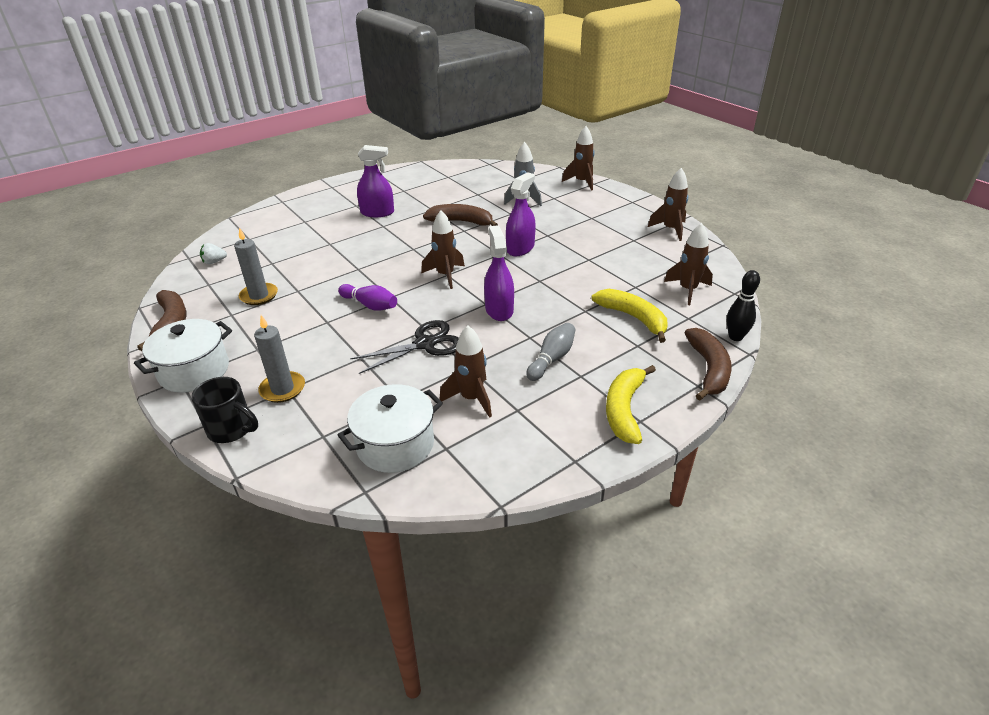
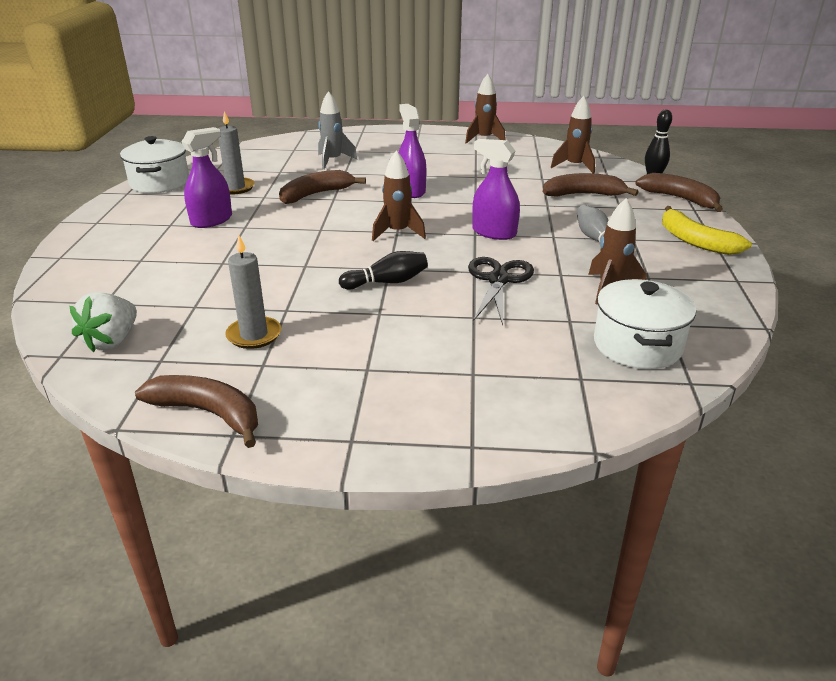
camera: 50 degrees left, 5 degrees down
(194, 371) = (348, 424): white pot -> white pot (160, 183)
(214, 262) = (112, 341): white strawberry -> white strawberry, size x1.71
(231, 429) = (504, 430): black mug -> none
(282, 389) = (469, 376): grey candle -> grey candle (235, 188)
(370, 305) = (387, 282): purple bowling pin -> black bowling pin
(581, 182) = (351, 134): brown rocket -> none
(633, 318) = (583, 194): yellow banana -> brown banana

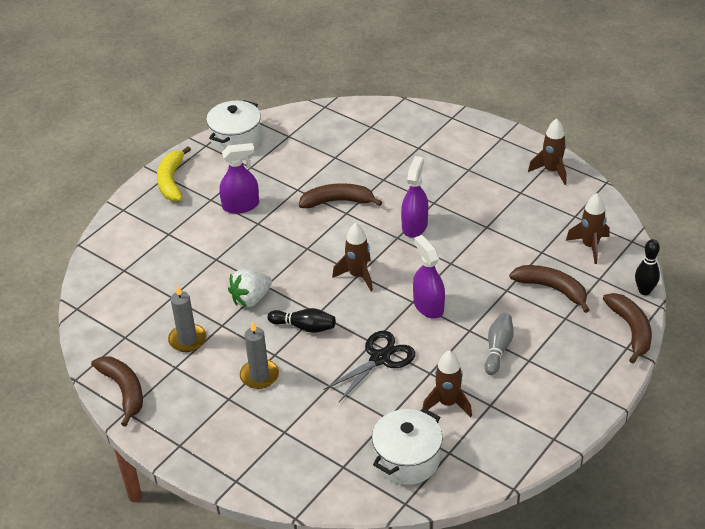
camera: 35 degrees right, 10 degrees up
(112, 341) = (109, 308): white strawberry -> white strawberry (251, 299)
(235, 188) = (285, 168): grey candle -> grey candle (259, 376)
(333, 161) = (388, 157): grey rocket -> none
(695, 241) = (575, 385): yellow banana -> yellow banana (171, 181)

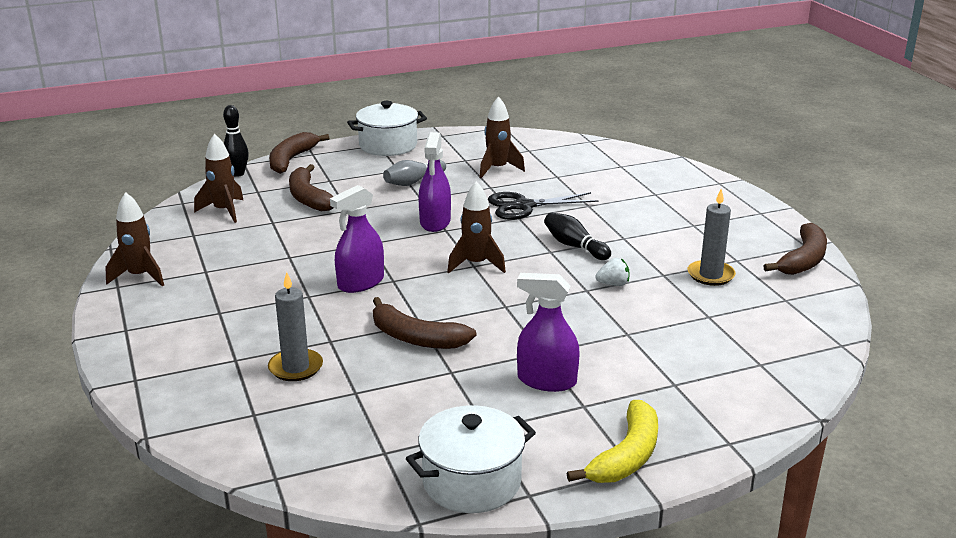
camera: 150 degrees left, 15 degrees down
(124, 390) = (803, 260): brown banana -> brown banana turned 150 degrees counterclockwise
(251, 299) = (613, 284): white strawberry -> white strawberry, size x0.58
(259, 376) = (651, 229): grey candle -> grey candle (295, 368)
(407, 459) = (565, 155): white pot -> white pot (388, 145)

